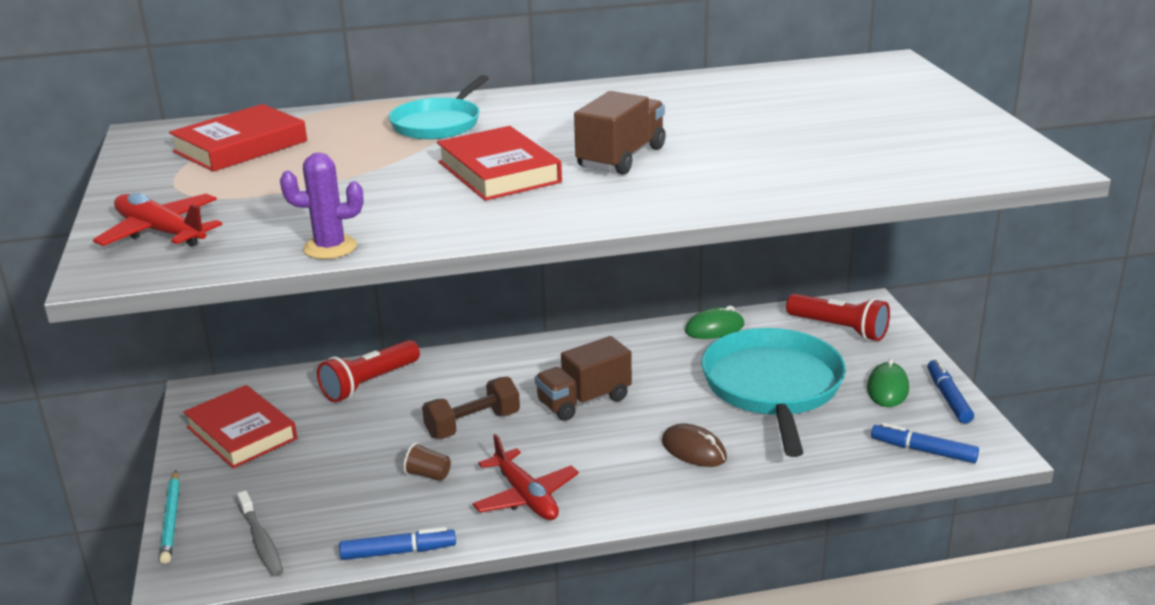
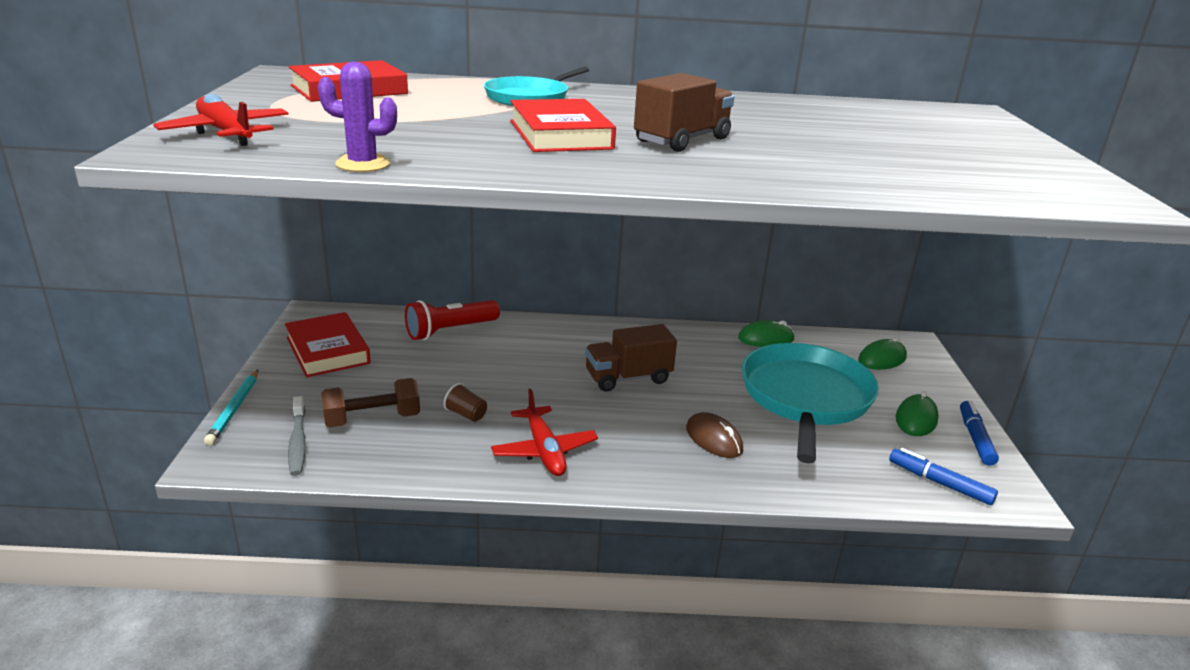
camera: 10 degrees right, 0 degrees up
(398, 552) = (410, 476): blue marker -> none
(472, 425) = (522, 380): brown dumbbell -> brown dumbbell (372, 419)
(839, 329) = (882, 359): red flashlight -> green mouse

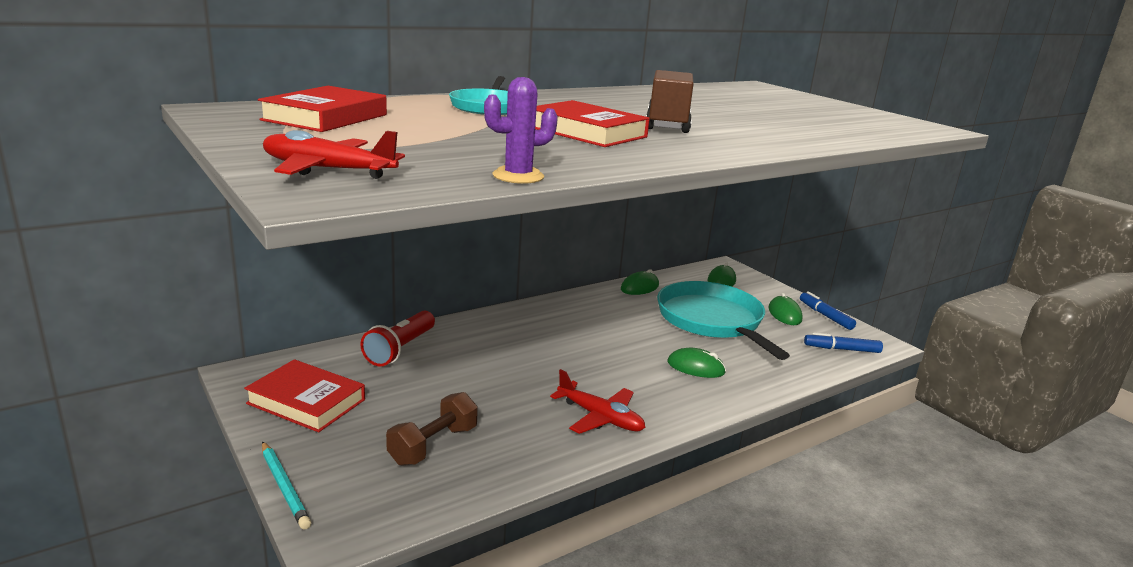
camera: 35 degrees left, 5 degrees down
(297, 442) = (391, 491): grey toothbrush -> none
(466, 414) = (506, 412): brown cup -> none
(628, 378) = (587, 343): brown truck -> none
(714, 439) = (696, 367): brown mouse -> green mouse

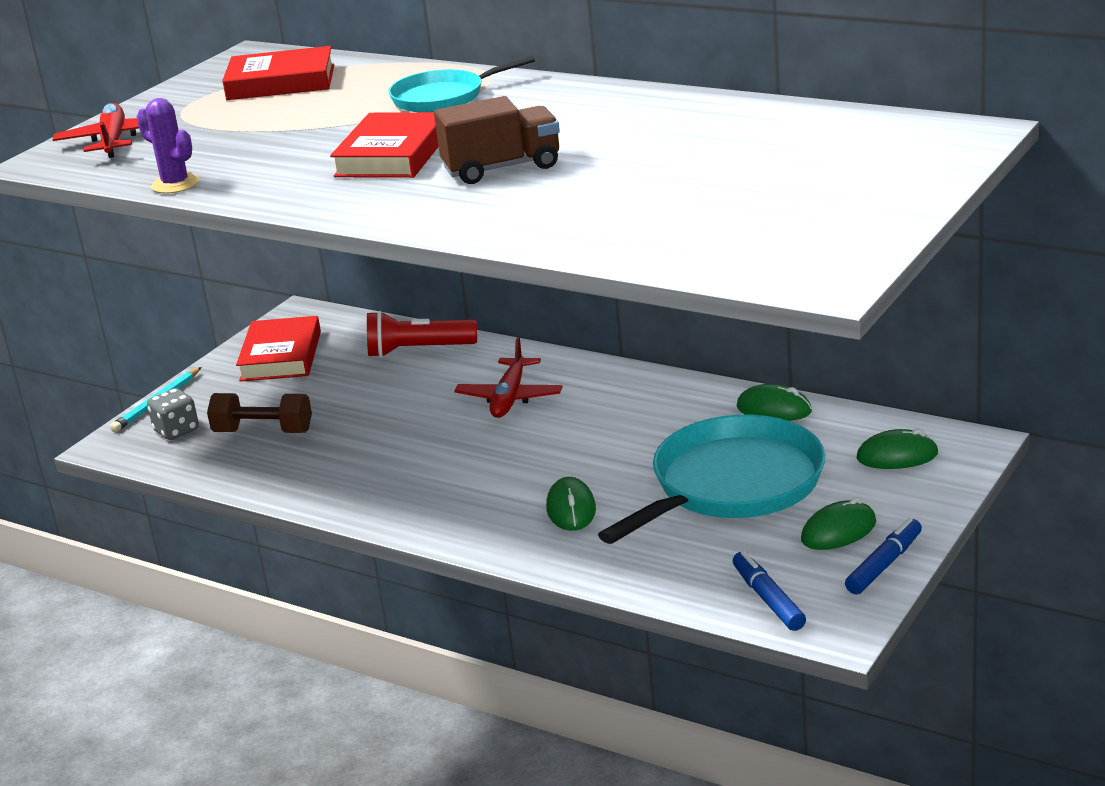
camera: 70 degrees right, 5 degrees up
(362, 490) = (176, 431): none -> grey dice
(600, 417) = (390, 488): red plane -> red plane (509, 398)

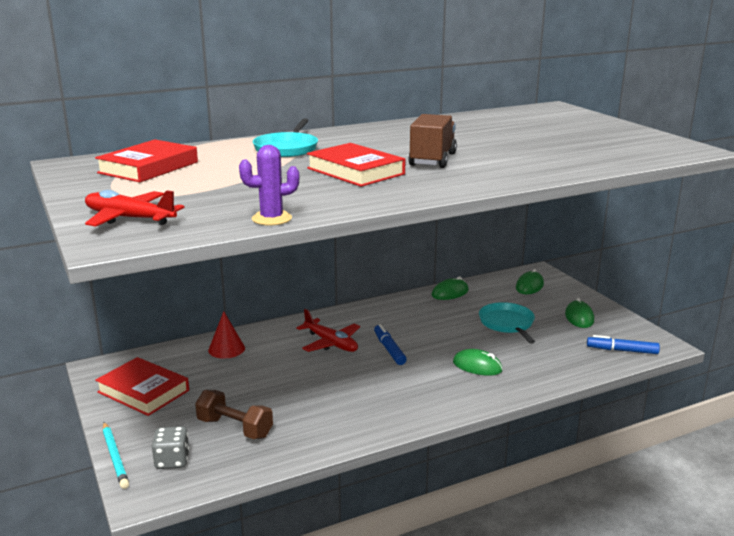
camera: 60 degrees left, 5 degrees down
(263, 432) = (235, 428): brown dumbbell -> brown dumbbell turned 75 degrees clockwise
(418, 351) = (226, 349): red flashlight -> red cone
(732, 485) = (507, 324): turquoise pan -> turquoise pan, size x0.57
(884, 565) = (619, 319): blue marker -> blue marker (389, 349)

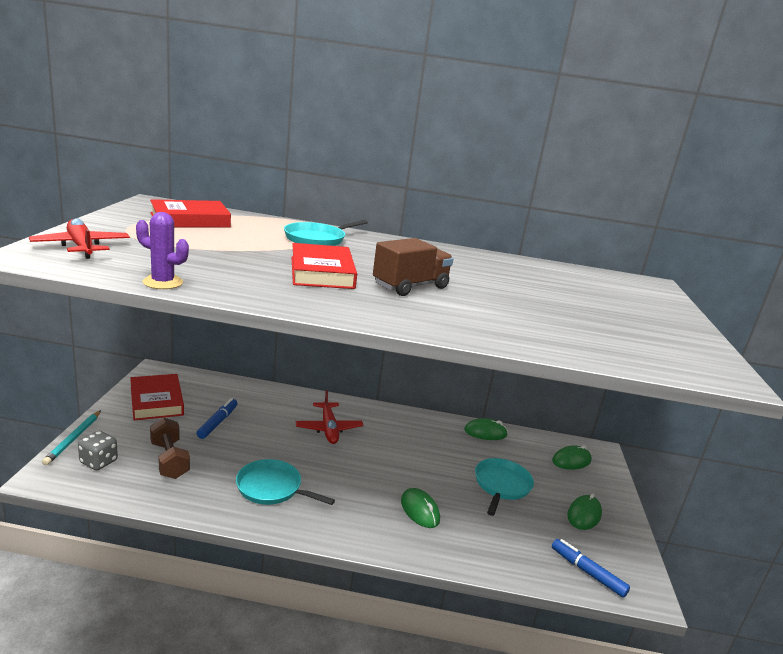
camera: 30 degrees right, 0 degrees up
(226, 349) = (250, 397): red cone -> none
(351, 405) = (272, 488): none -> turquoise pan
(389, 349) = (366, 456): blue marker -> blue marker (217, 422)

